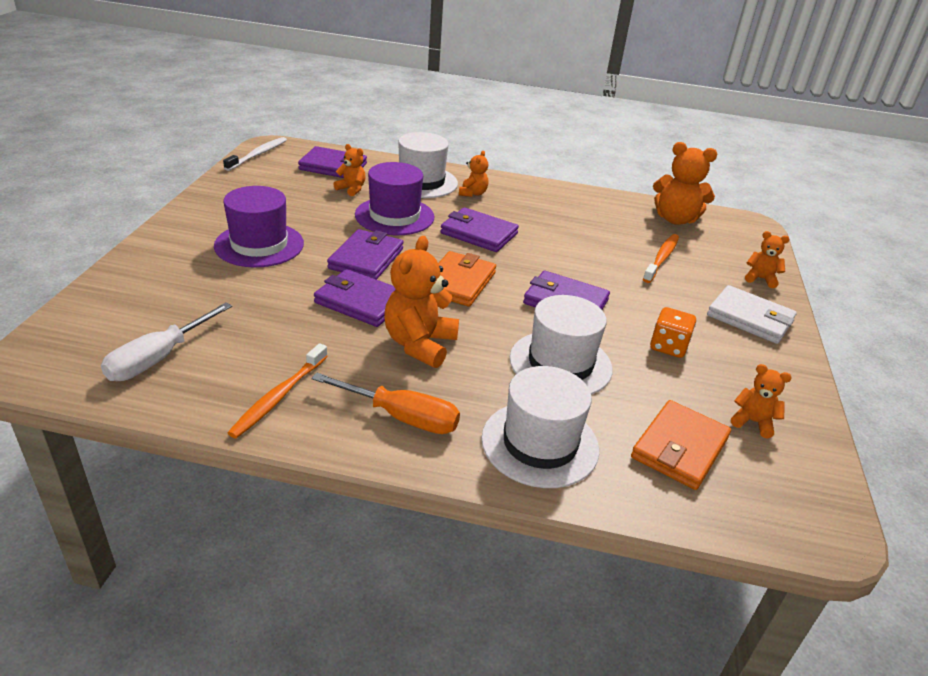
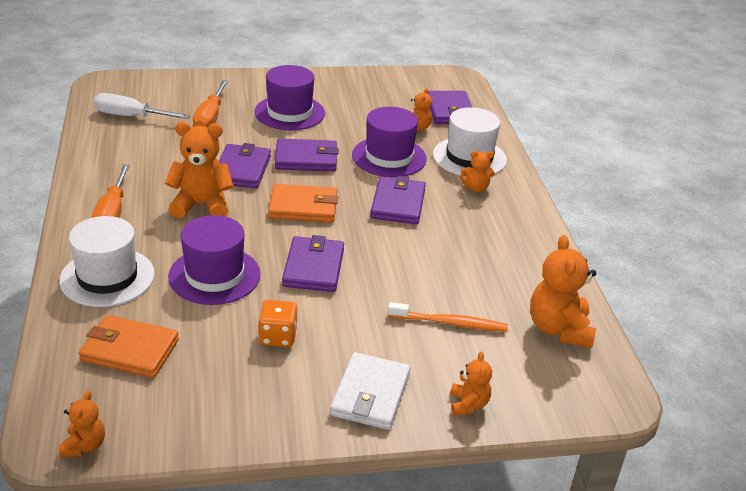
camera: 70 degrees right, 0 degrees up
(221, 297) = (210, 117): none -> orange screwdriver
(258, 154) = (433, 76): white toothbrush -> none
(278, 397) = (112, 164): orange toothbrush -> none
(560, 363) = (214, 275): white hat -> purple hat
(752, 422) = (185, 395): orange teddy bear -> orange teddy bear (84, 446)

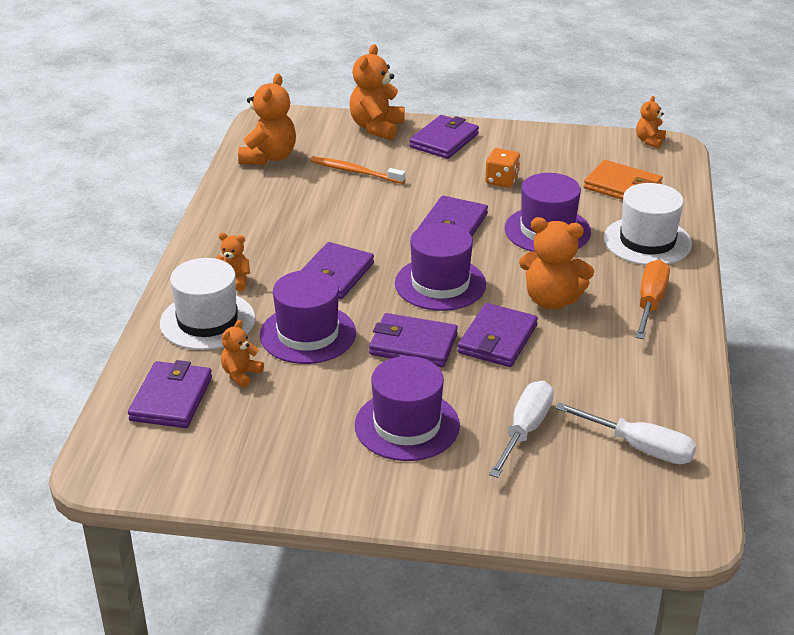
camera: 160 degrees left, 0 degrees up
(210, 117) = (525, 430): orange screwdriver -> white screwdriver
(303, 207) = (440, 284): orange wallet -> purple hat
(370, 394) = (444, 140): white wallet -> purple wallet
(468, 404) = (376, 127): orange teddy bear -> orange teddy bear, size x1.84

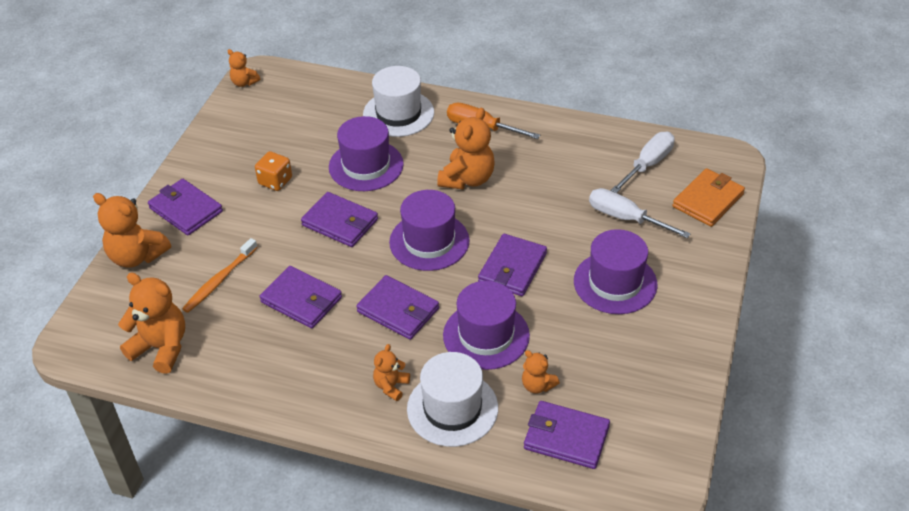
camera: 80 degrees left, 10 degrees up
(497, 339) = (513, 217): purple wallet -> purple wallet (301, 300)
(622, 187) = (312, 111): orange wallet -> orange wallet (708, 200)

